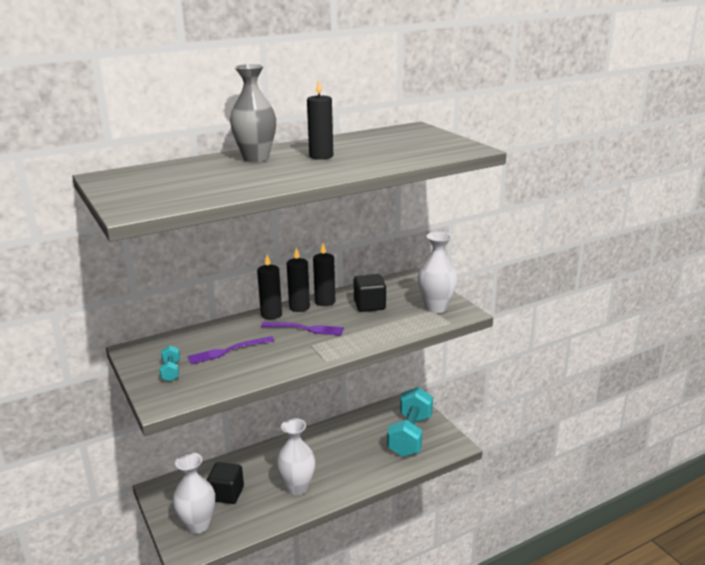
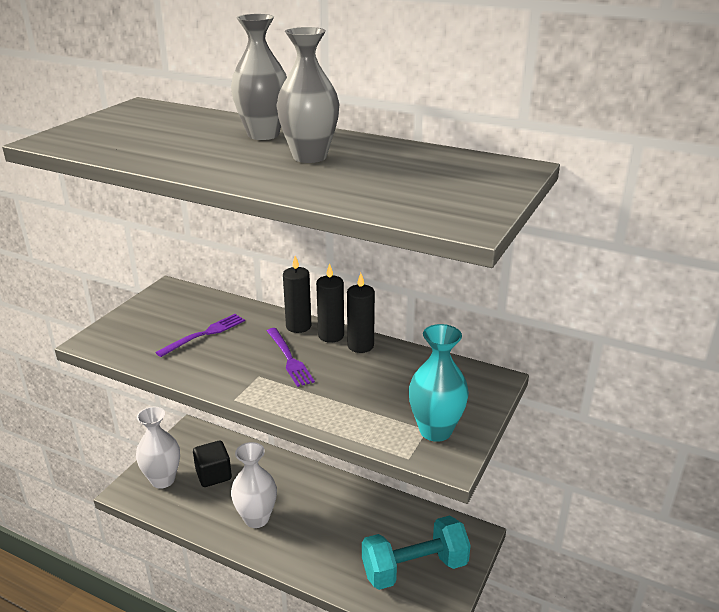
camera: 55 degrees right, 5 degrees up
(171, 371) = (147, 322): turquoise dumbbell -> none
(227, 351) = (205, 334): purple fork -> purple fork turned 105 degrees clockwise
(321, 156) = (309, 157): black candle -> grey vase
(369, 305) = (385, 378): black cube -> none
(436, 307) = (435, 430): white vase -> turquoise vase

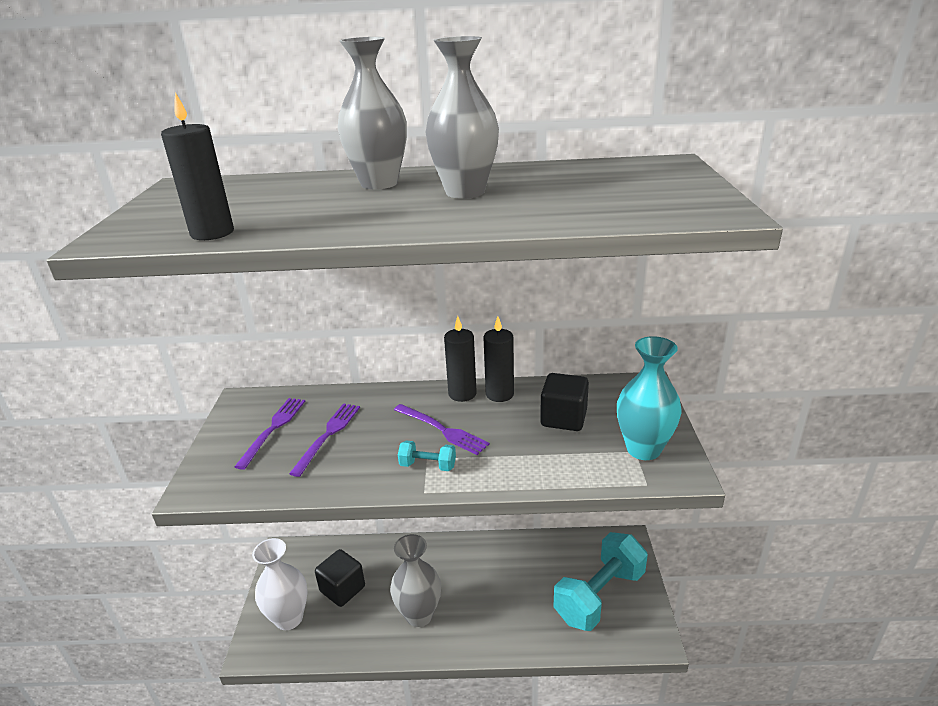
camera: 25 degrees left, 0 degrees up
(172, 316) = (273, 428): none -> purple fork
(254, 381) = (428, 465): none -> turquoise dumbbell
(256, 518) = (419, 615): white vase -> grey vase
(298, 326) = (421, 395): black candle -> black candle (212, 233)
(393, 383) = (563, 418): none -> black cube

